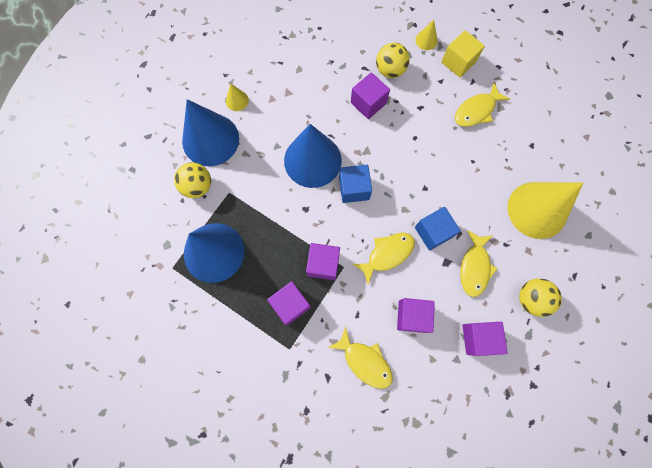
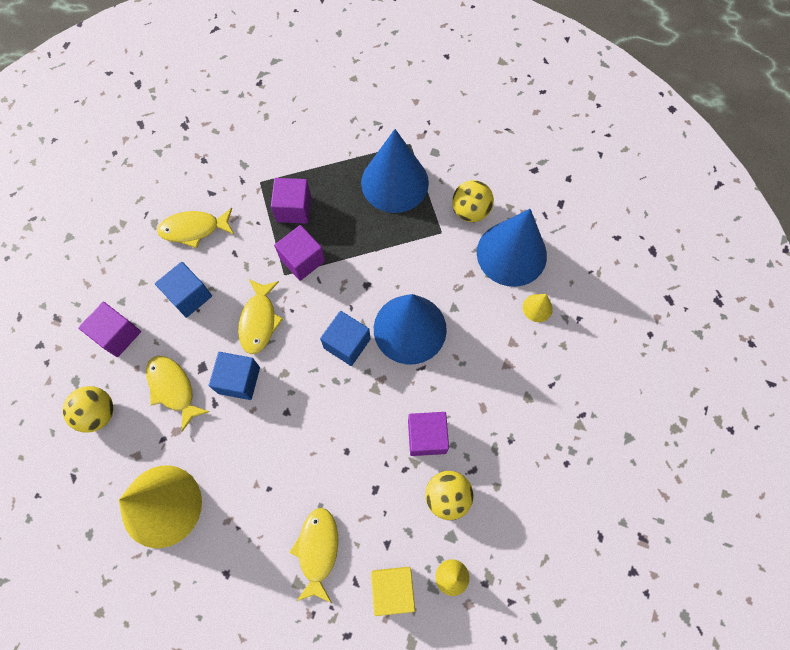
camera: 130 degrees right, 5 degrees down
(412, 316) = (189, 296): purple cube -> blue cube

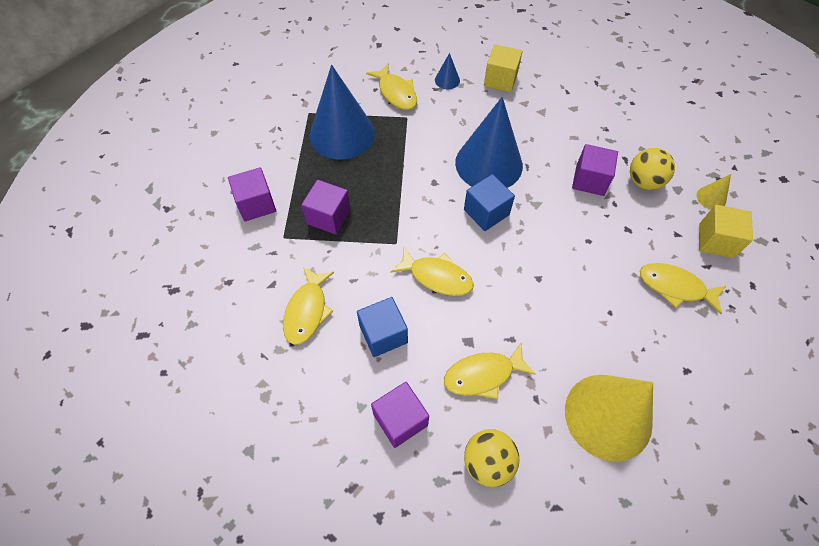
camera: 70 degrees left, 10 degrees down
(239, 380) = (493, 310): blue cube -> none
(302, 260) = (387, 224): purple cube -> purple cube (256, 204)
(470, 211) = (396, 93): yellow ball -> yellow fish
(511, 254) = (447, 80): blue cone -> blue cone, size x0.41
(537, 308) = (500, 79): yellow cone -> yellow cube

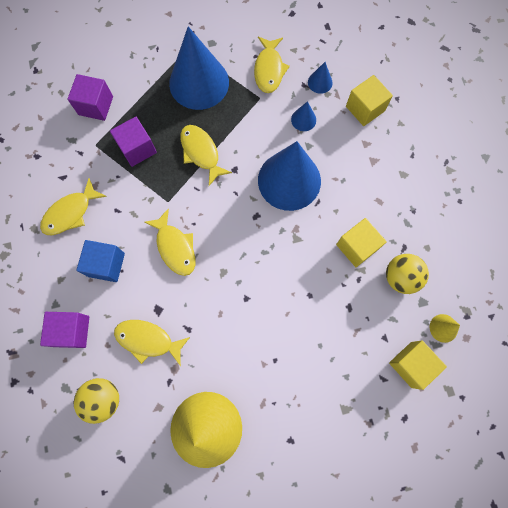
camera: 35 degrees right, 15 degrees up
(458, 113) = (303, 119): none -> blue cone
(486, 212) = (252, 220): blue cube -> none
(589, 180) = (357, 247): purple cube -> yellow cube
(675, 287) = (341, 376): yellow fish -> yellow fish (201, 153)

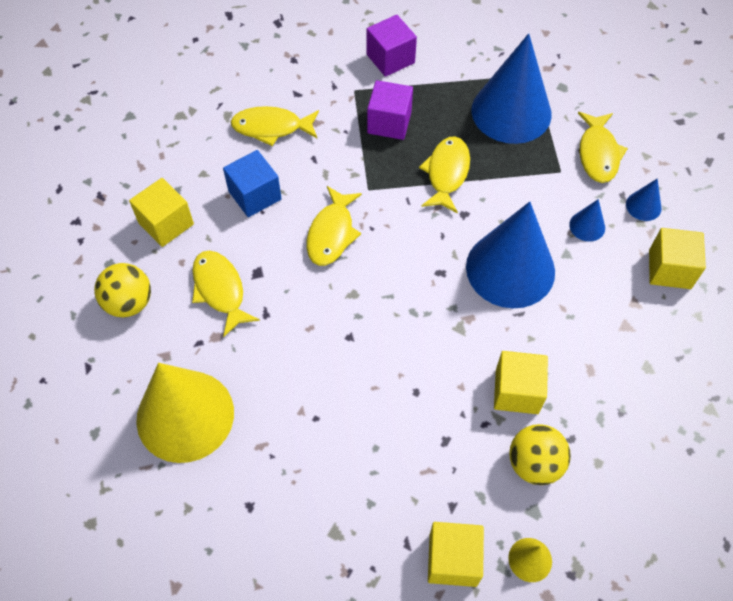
camera: 45 degrees right, 15 degrees down
(72, 331) = (166, 223): purple cube -> yellow cube
(269, 70) = (598, 154): yellow fish -> yellow fish turned 45 degrees counterclockwise

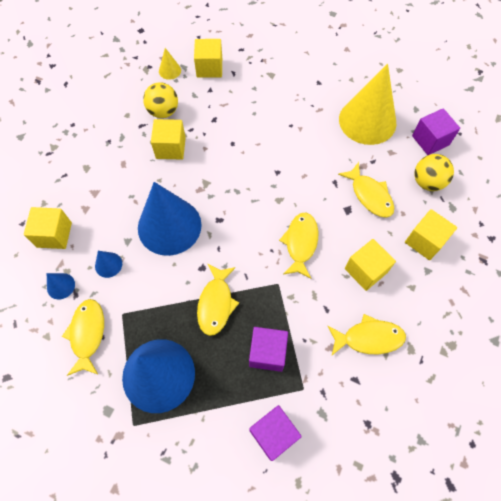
camera: 175 degrees right, 5 degrees up
(95, 371) = (430, 140): none -> purple cube
(255, 195) = (365, 270): blue cube -> yellow cube

